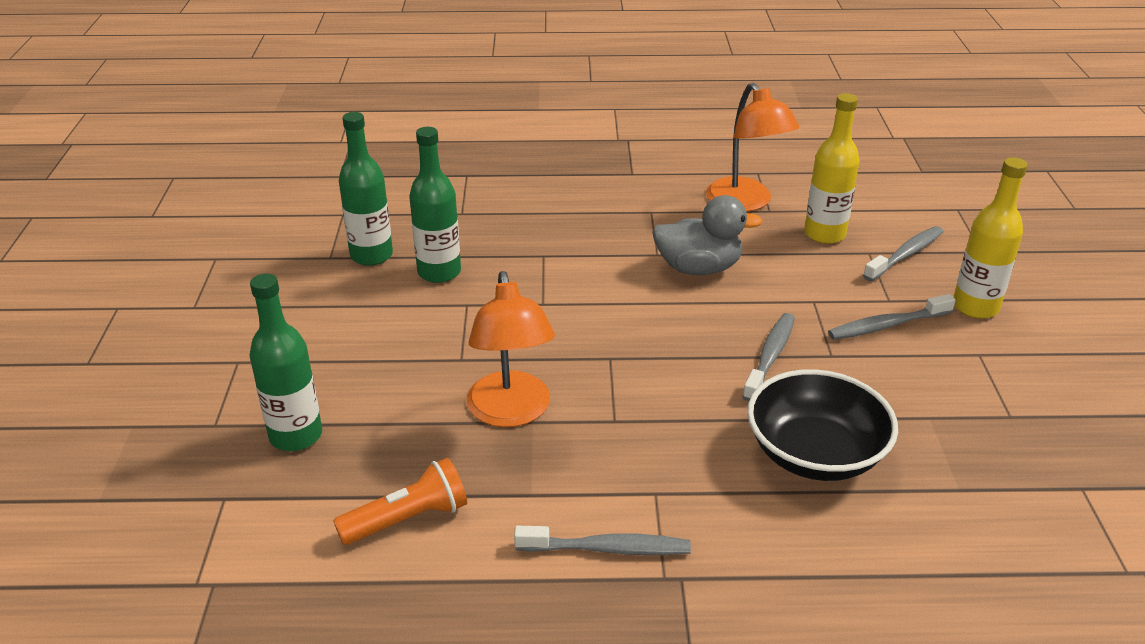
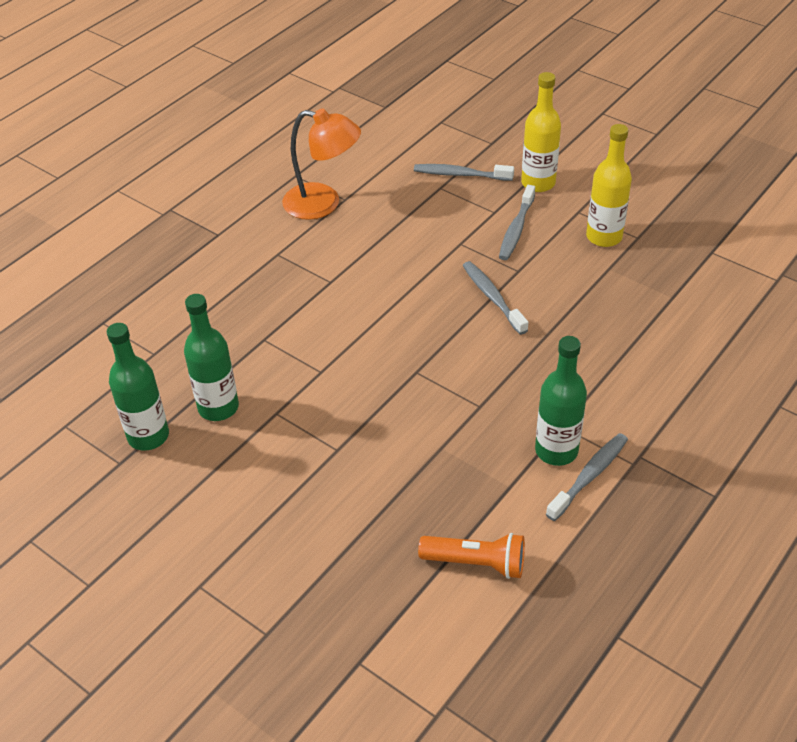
camera: 50 degrees left, 10 degrees up
(296, 436) = (329, 587): green bottle -> green bottle (556, 450)
(408, 519) = (476, 563): orange flashlight -> orange flashlight turned 90 degrees clockwise
(511, 412) = (422, 453): orange lamp -> none
(698, 268) = (369, 272): grey duck -> none
(815, 454) = (594, 335): black bowl -> none
(824, 234) = (400, 193): yellow bottle -> yellow bottle (604, 237)
(905, 255) = (460, 174): grey toothbrush -> grey toothbrush turned 75 degrees counterclockwise

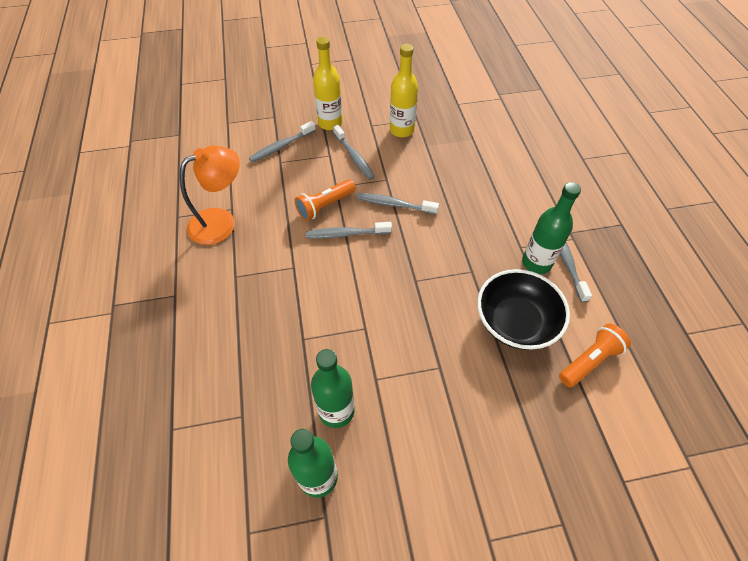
camera: 50 degrees left, 10 degrees up
(411, 289) = (346, 234): none -> grey toothbrush
(426, 252) = (325, 206): none -> orange flashlight
(456, 476) = (515, 322): none -> black bowl

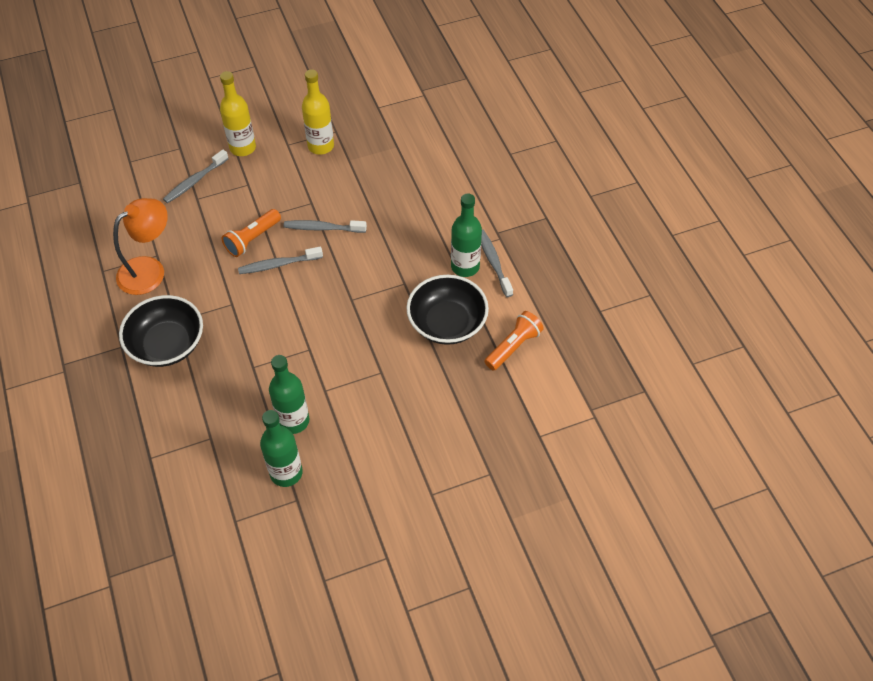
camera: 10 degrees left, 0 degrees up
(220, 300) = (167, 344): none -> black bowl
(354, 157) = (274, 183): grey toothbrush -> none

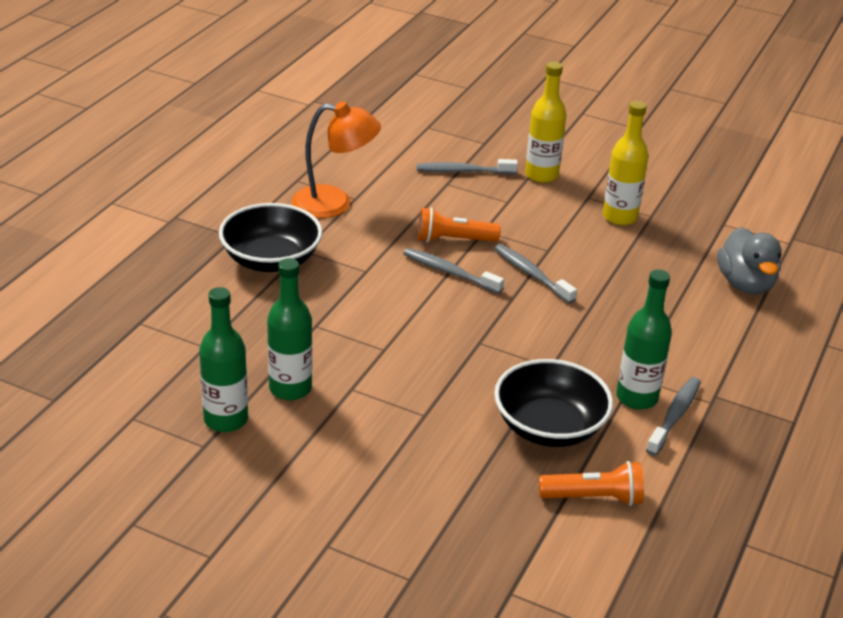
camera: 45 degrees right, 20 degrees down
(433, 143) = (745, 284): none -> grey duck

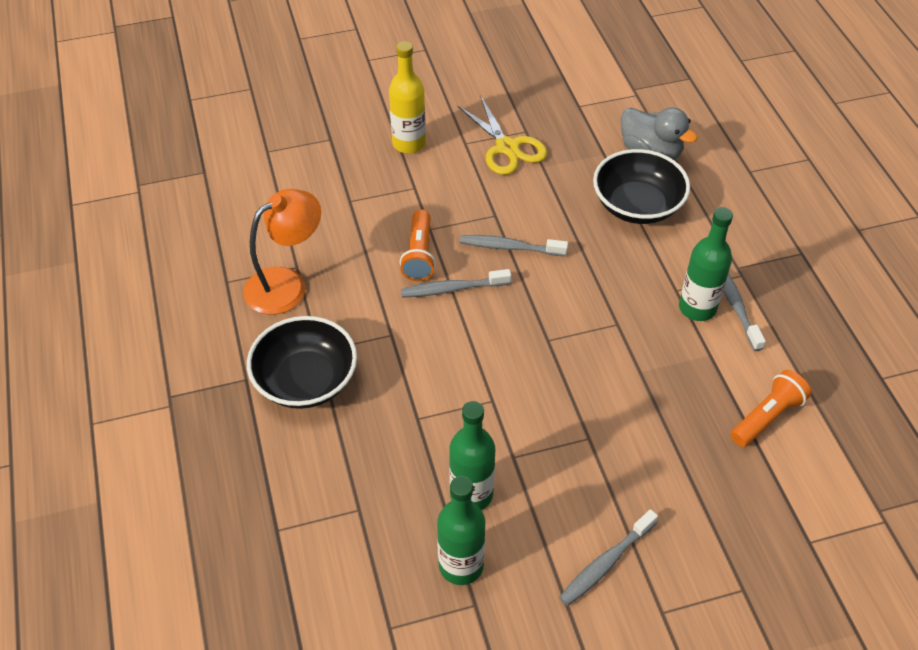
camera: 40 degrees left, 15 degrees up
(453, 240) = (419, 255): orange flashlight -> orange flashlight turned 45 degrees counterclockwise
(463, 171) = (347, 180): grey toothbrush -> grey toothbrush (605, 563)
(549, 427) = (676, 379): black bowl -> black bowl (637, 205)
(619, 217) = (507, 147): yellow bottle -> yellow scissors

